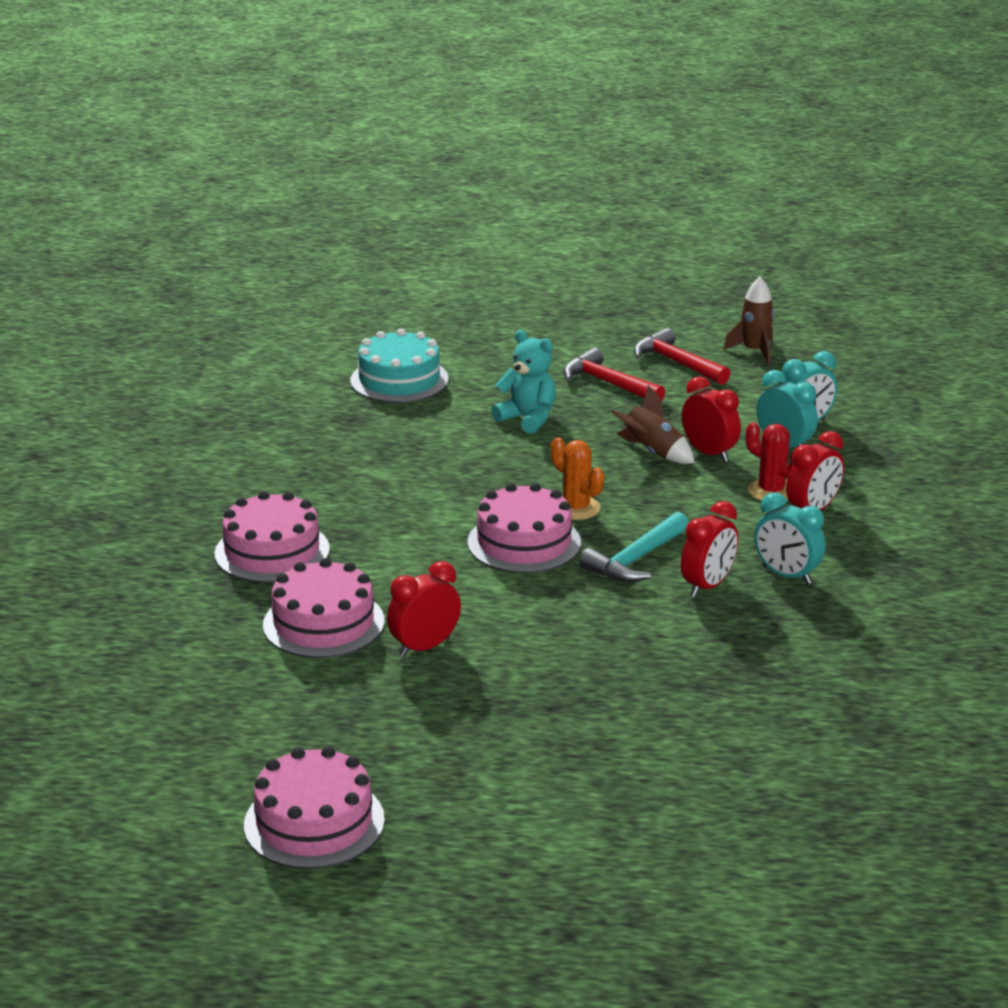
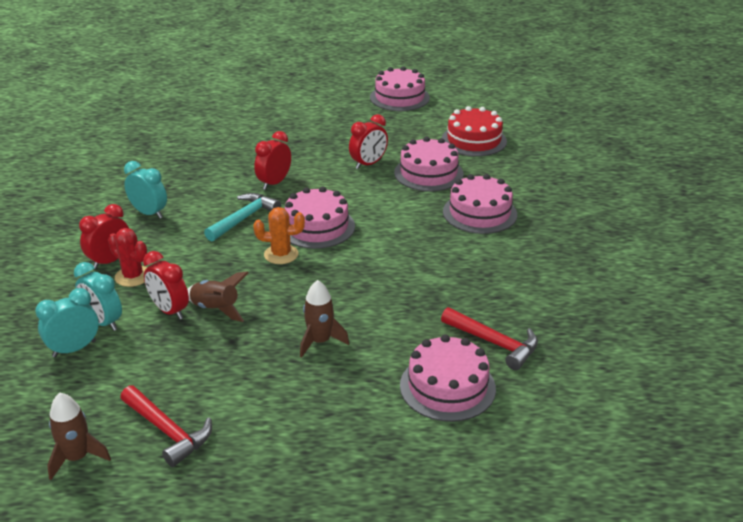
camera: 175 degrees right, 5 degrees up
(207, 690) = (474, 140): none -> red cake
(399, 380) = (447, 387): turquoise cake -> pink cake
(527, 419) = (320, 341): turquoise teddy bear -> brown rocket
(576, 508) = (281, 254): orange cactus -> orange cactus turned 45 degrees counterclockwise
(608, 383) = (243, 394): red hammer -> red hammer (494, 343)
(707, 586) = (201, 204): red clock -> red clock (274, 183)

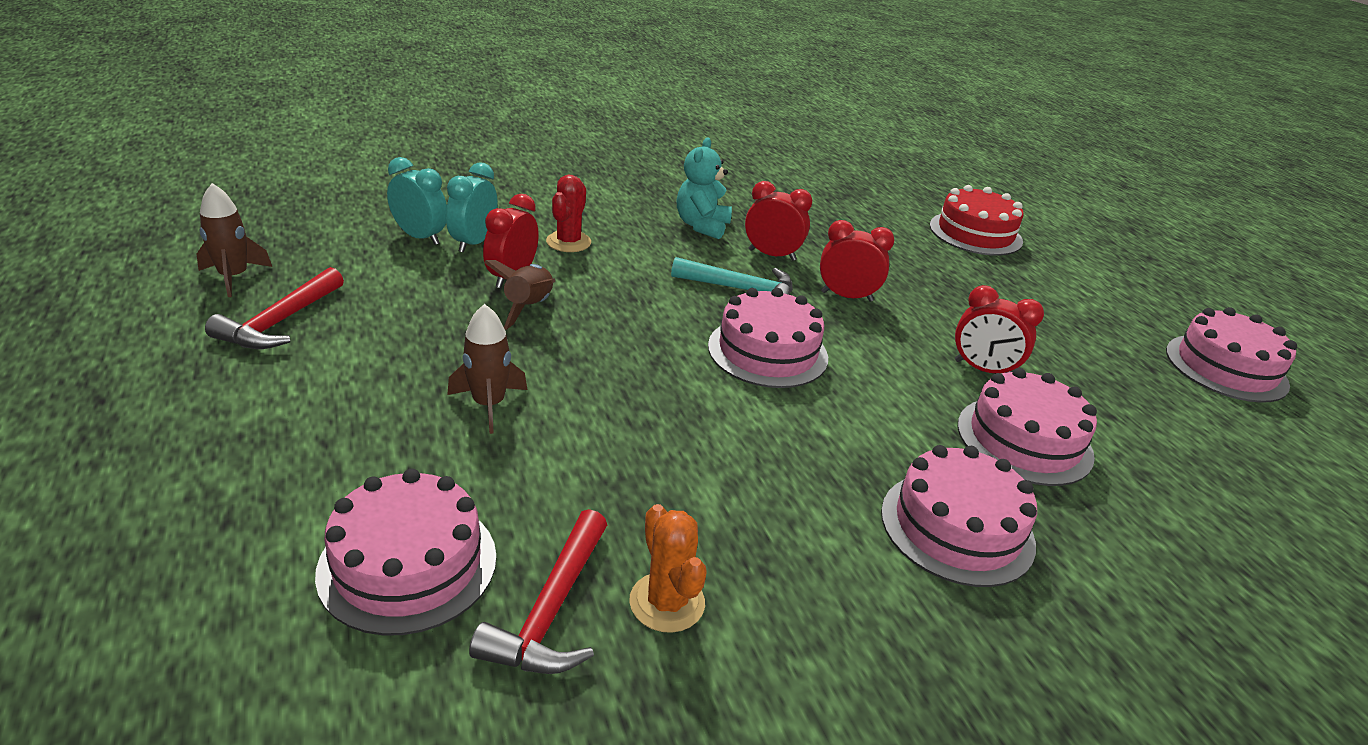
camera: 65 degrees right, 0 degrees up
(110, 261) = (590, 223): red clock -> red clock (772, 255)
(149, 213) = (702, 226): turquoise clock -> turquoise teddy bear
(281, 254) = (678, 334): orange cactus -> orange cactus (667, 602)
(474, 140) = (1201, 481): red cake -> red cake (975, 233)

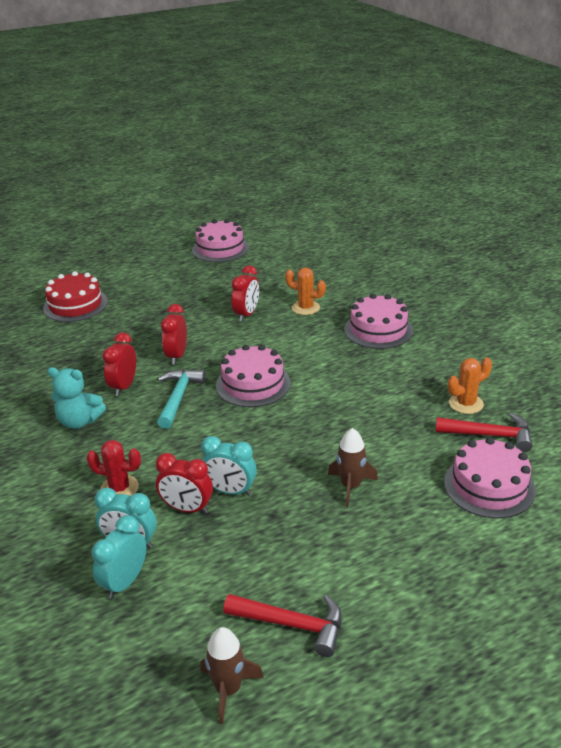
camera: 90 degrees left, 0 degrees up
(529, 308) = (230, 491): brown rocket -> turquoise clock
(1024, 440) = (305, 308): pink cake -> orange cactus

